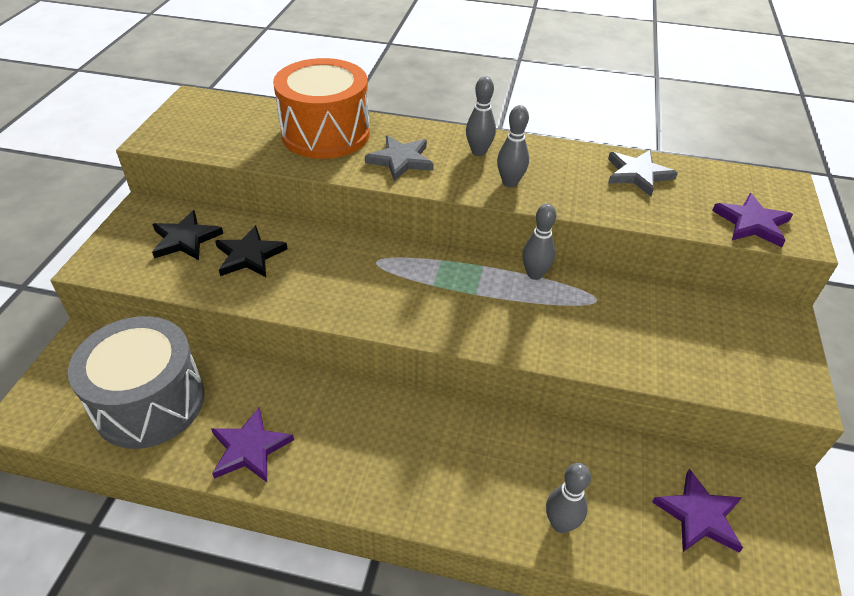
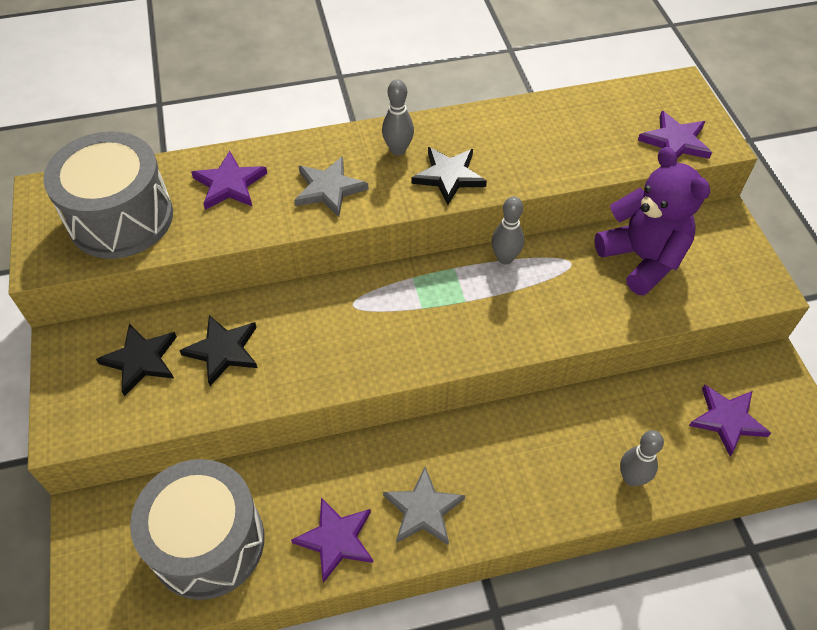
camera: 25 degrees left, 10 degrees up
(229, 130) = (121, 218): none -> grey drum
(325, 134) = (229, 184): orange drum -> purple star
(510, 183) = (449, 176): grey bowling pin -> black star
(638, 174) = (556, 122): grey star -> grey star (423, 510)
(672, 321) = (642, 259): none -> purple teddy bear

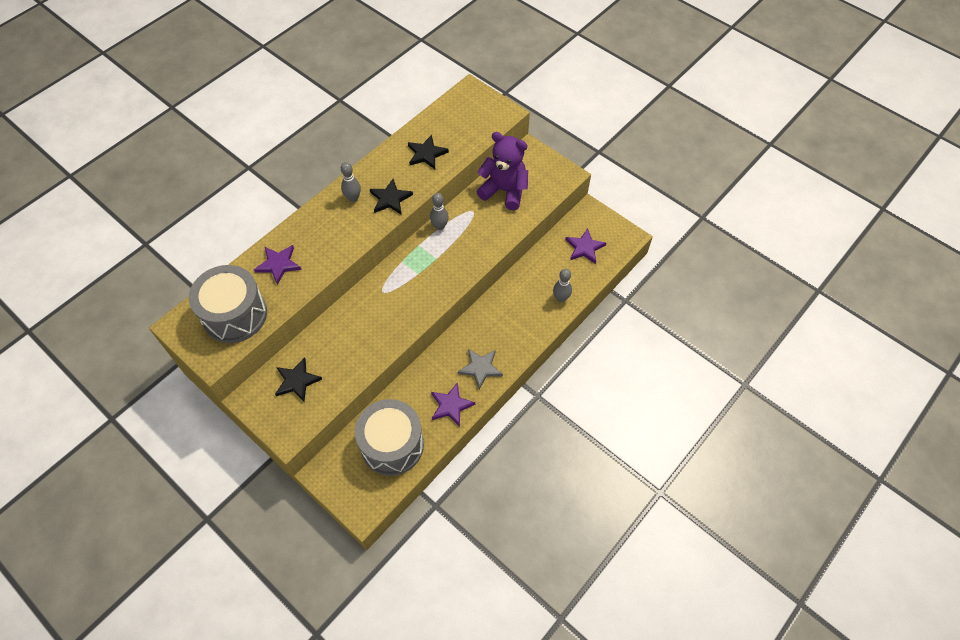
camera: 35 degrees left, 5 degrees up
(223, 351) = (336, 351): black star -> black star (426, 154)
(329, 189) = (334, 238): grey star -> none
(675, 141) = (487, 122): purple star -> none

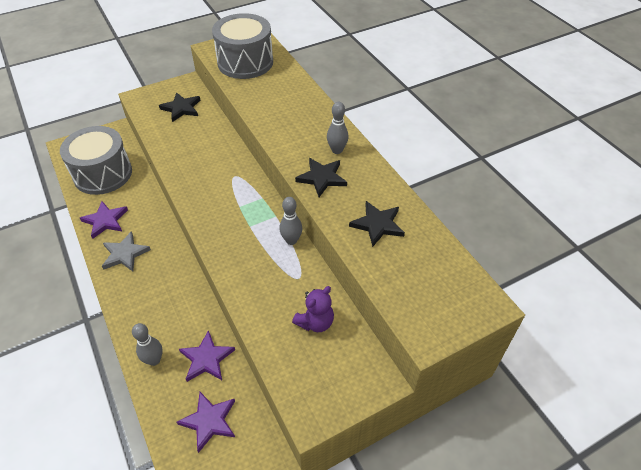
camera: 110 degrees right, 10 degrees down
(278, 264) = (282, 91): purple star -> purple star (206, 359)
(504, 191) = (315, 322): purple teddy bear -> purple teddy bear, size x0.58

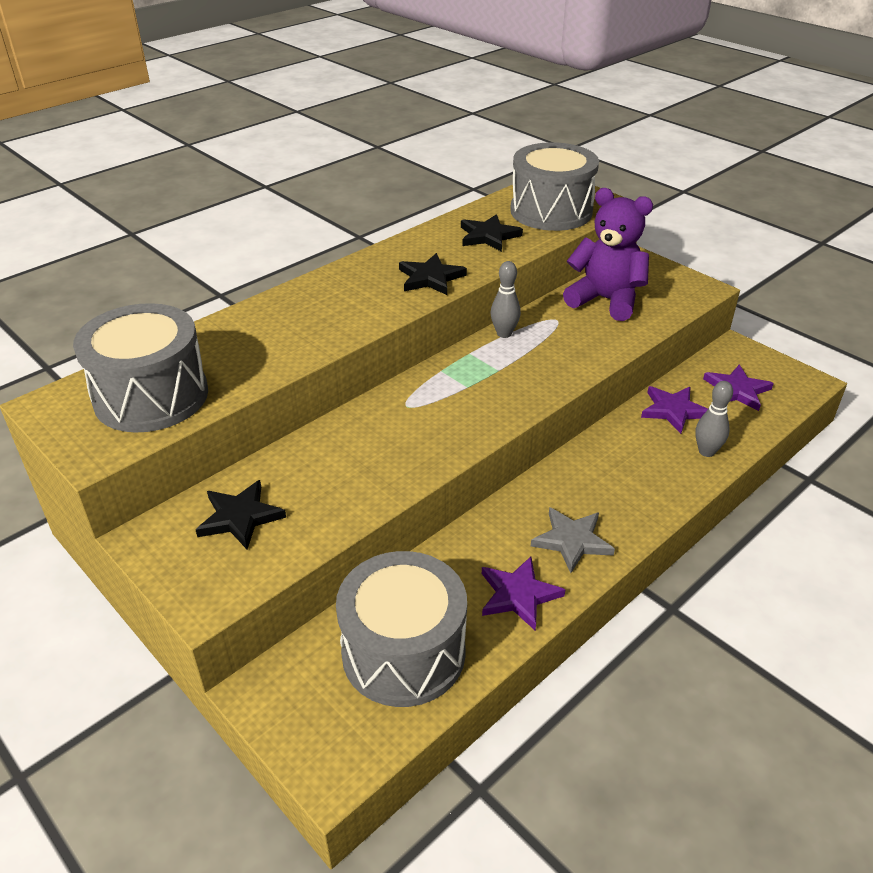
camera: 105 degrees left, 10 degrees down
(315, 322) = (605, 300): purple teddy bear -> purple teddy bear, size x1.74
(337, 150) = (372, 275): grey bowling pin -> none
(416, 281) = (551, 211): none -> grey drum

